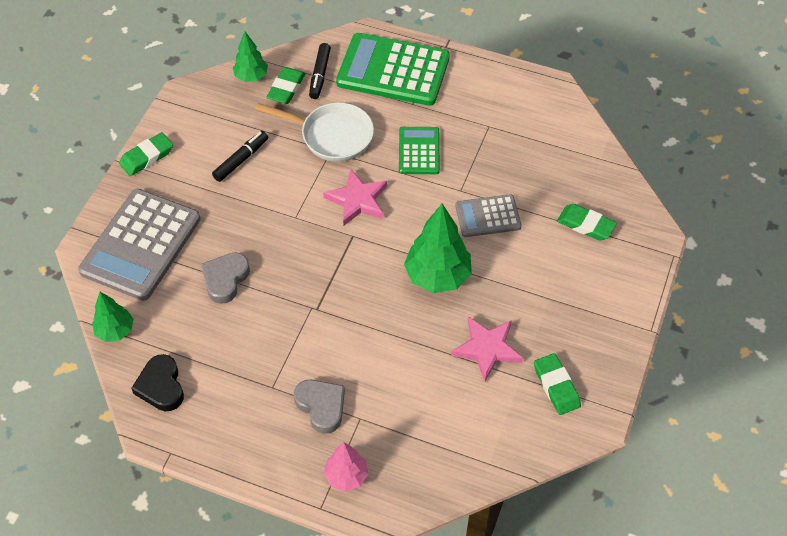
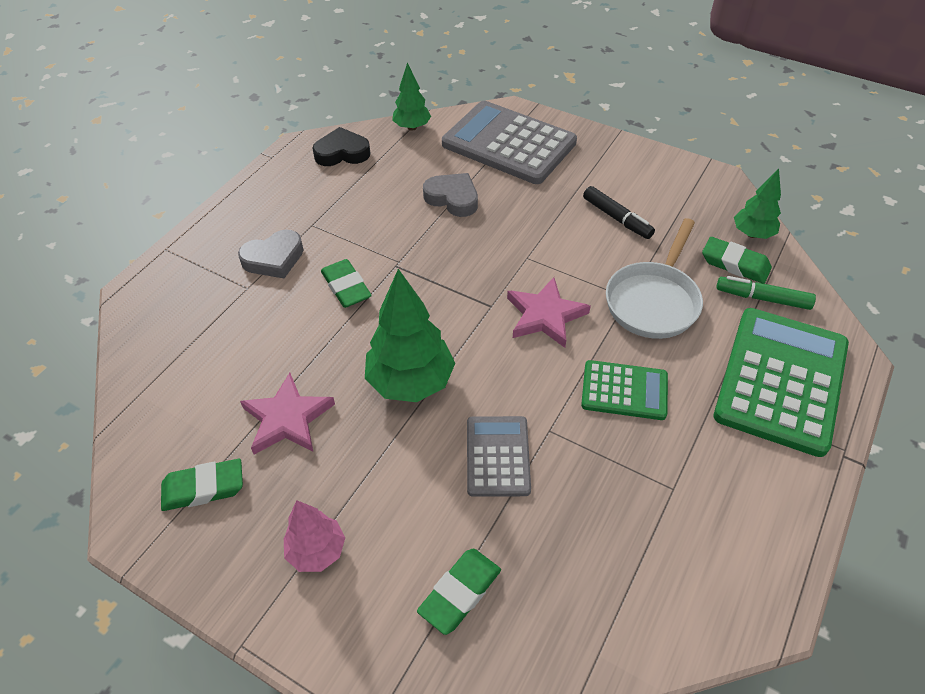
camera: 100 degrees right, 5 degrees down
(147, 157) = (624, 149): green eraser -> green eraser (346, 287)
(320, 75) = (762, 298): black marker -> green marker
(346, 476) = (187, 271): pink tree -> pink tree (317, 551)

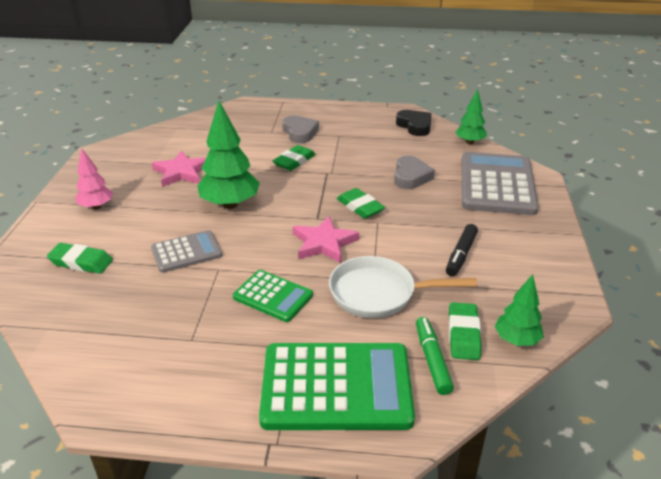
camera: 65 degrees right, 15 degrees down
(203, 488) = (126, 162): green eraser -> green eraser (360, 207)
(274, 259) = (300, 132): grey heart -> grey heart turned 150 degrees counterclockwise
(624, 391) = (273, 296): green calculator -> green calculator turned 45 degrees counterclockwise

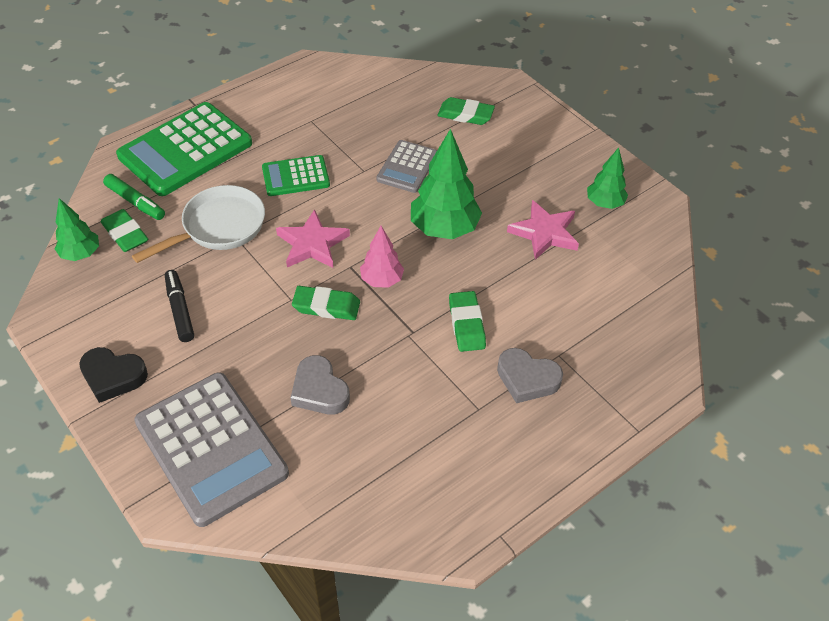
camera: 135 degrees right, 15 degrees up
(81, 262) = (465, 115): green eraser -> green eraser turned 45 degrees clockwise
(96, 206) = (542, 155): pink tree -> pink tree (382, 280)
(415, 126) = (411, 508): black heart -> black heart (113, 376)
(469, 142) = (307, 523): green tree -> green tree (604, 203)

